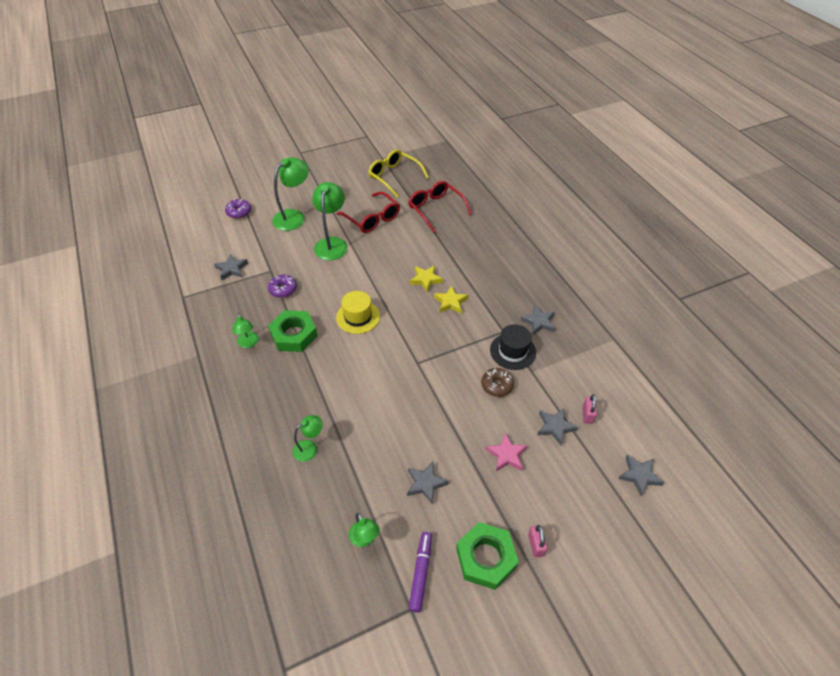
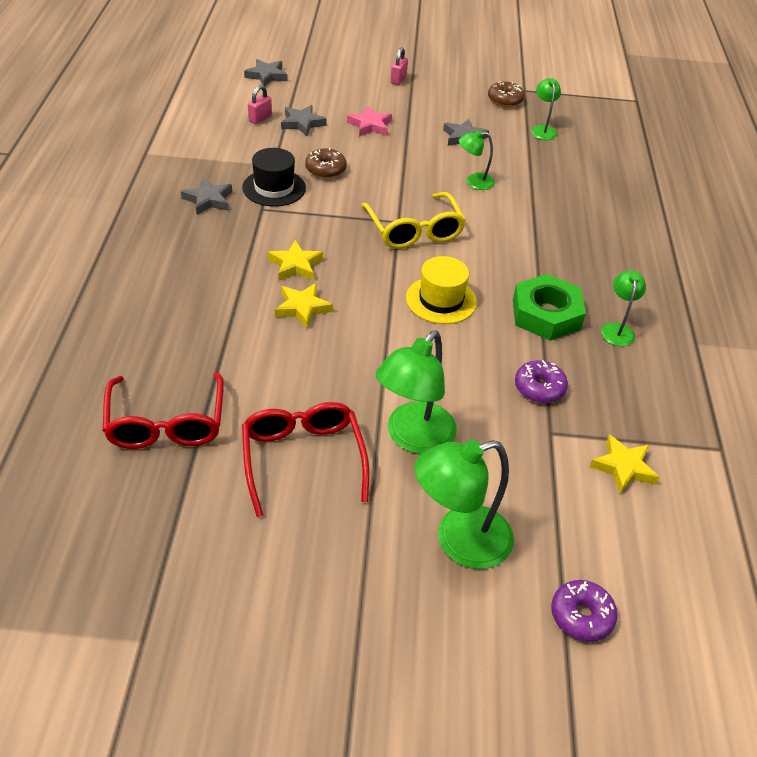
camera: 155 degrees left, 5 degrees down
(231, 269) = (623, 467): grey star -> yellow star
(310, 448) = (570, 200): green lamp -> green lamp (473, 182)
(394, 177) = (170, 553): yellow glasses -> yellow glasses (414, 230)
(420, 573) = (505, 100): purple marker -> brown donut
(486, 558) = (445, 88): green nut -> none

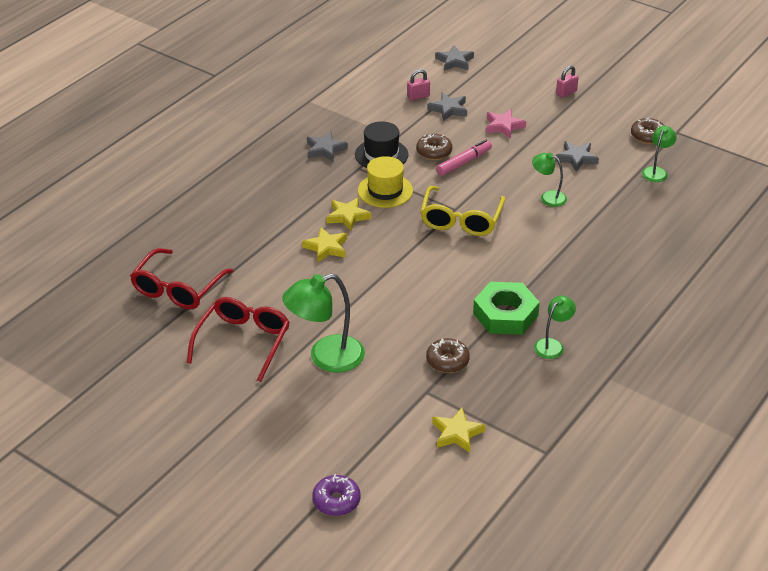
camera: 35 degrees right, 5 degrees down
(364, 171) = (464, 162): none -> pink marker
(441, 300) = (433, 276): yellow hat -> yellow hat (385, 191)
(459, 541) = (298, 428): green lamp -> none
(539, 388) = (447, 361): purple donut -> brown donut

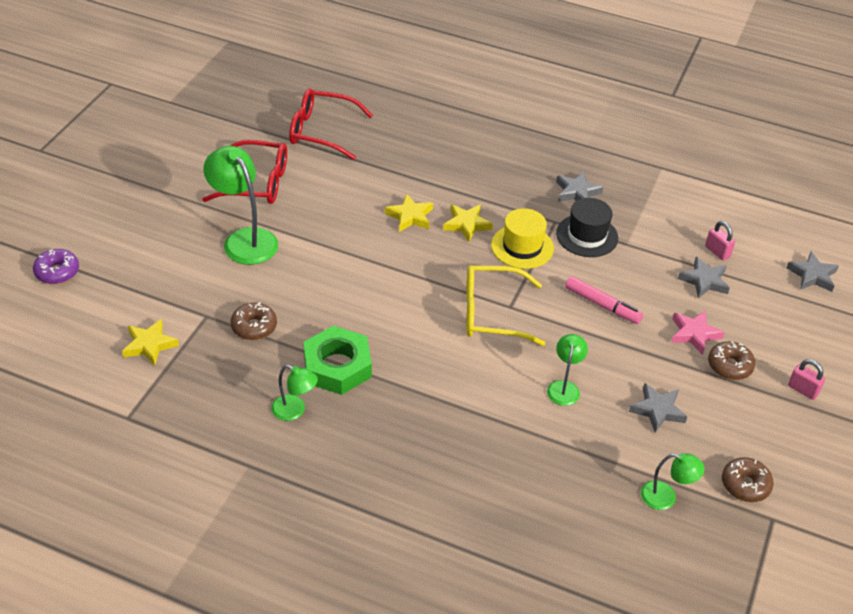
camera: 75 degrees right, 5 degrees up
(434, 152) = (611, 277): brown donut -> brown donut (729, 366)

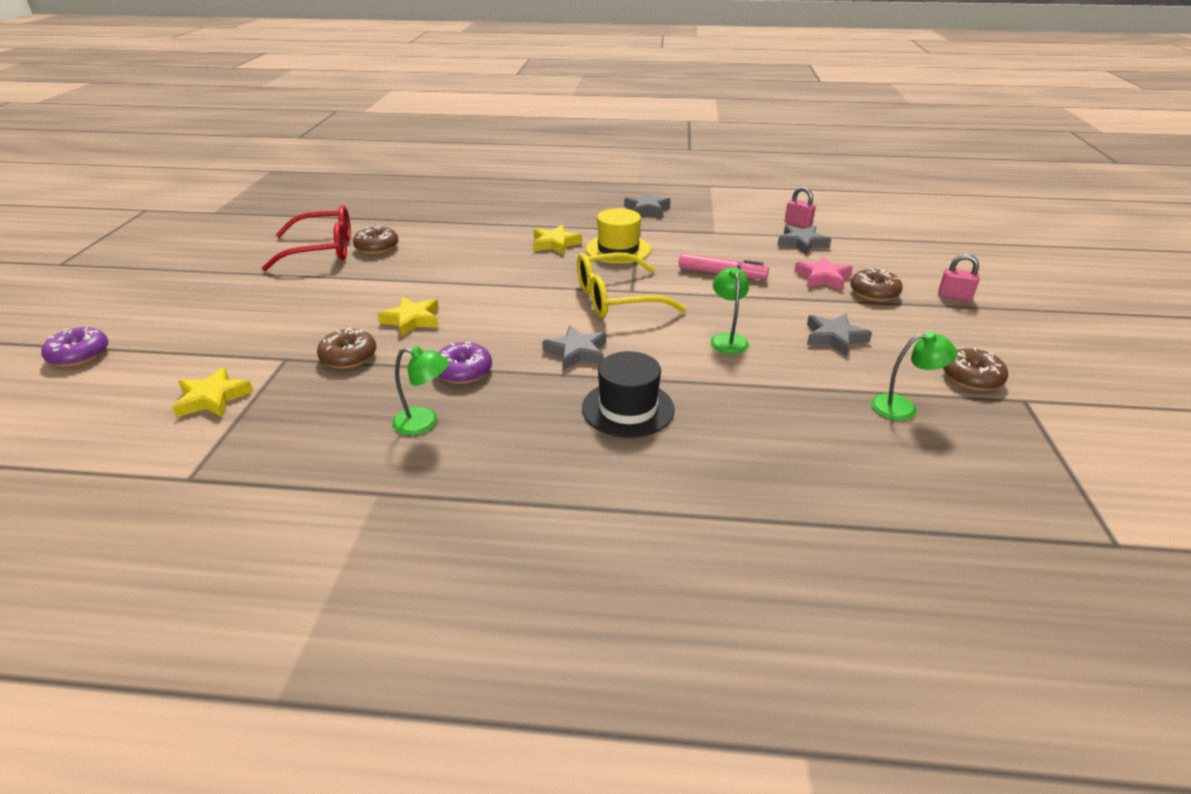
camera: 15 degrees left, 10 degrees down
(244, 239) = (318, 291): green lamp -> none
(305, 191) = (377, 247): none -> brown donut
(321, 131) = (381, 209): red glasses -> none
(337, 366) = (463, 371): green nut -> purple donut
(410, 216) = (495, 247): yellow star -> yellow star (412, 320)
(587, 236) = (674, 233): black hat -> black hat (628, 408)
(812, 275) = (890, 225): grey star -> grey star (577, 352)

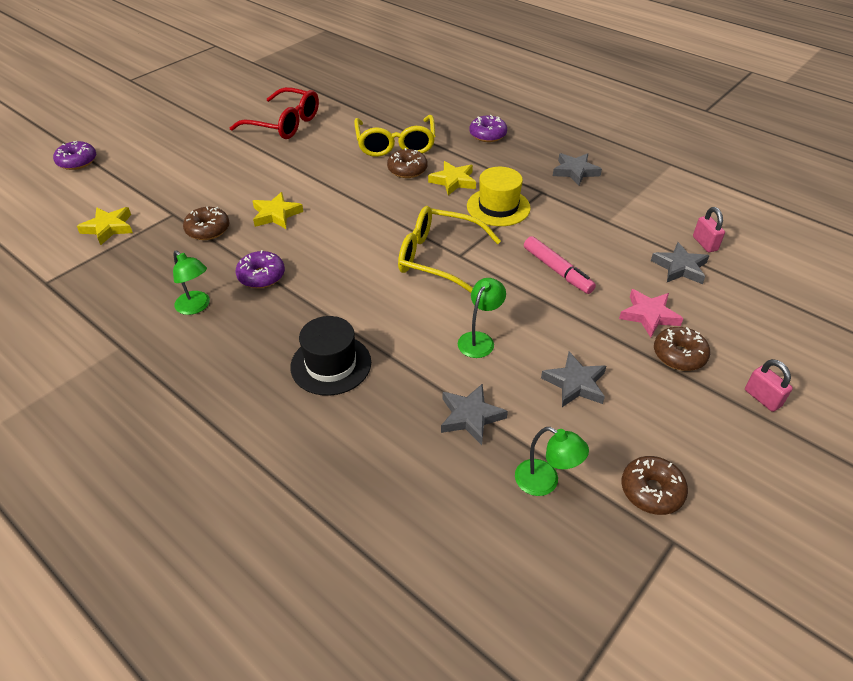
camera: 35 degrees right, 10 degrees up
(377, 247) = (321, 135): brown donut -> brown donut (407, 170)
(464, 234) = (395, 144): none -> yellow glasses
(541, 205) = (487, 135): none -> purple donut
(577, 352) = (352, 296): grey star -> grey star (470, 416)

